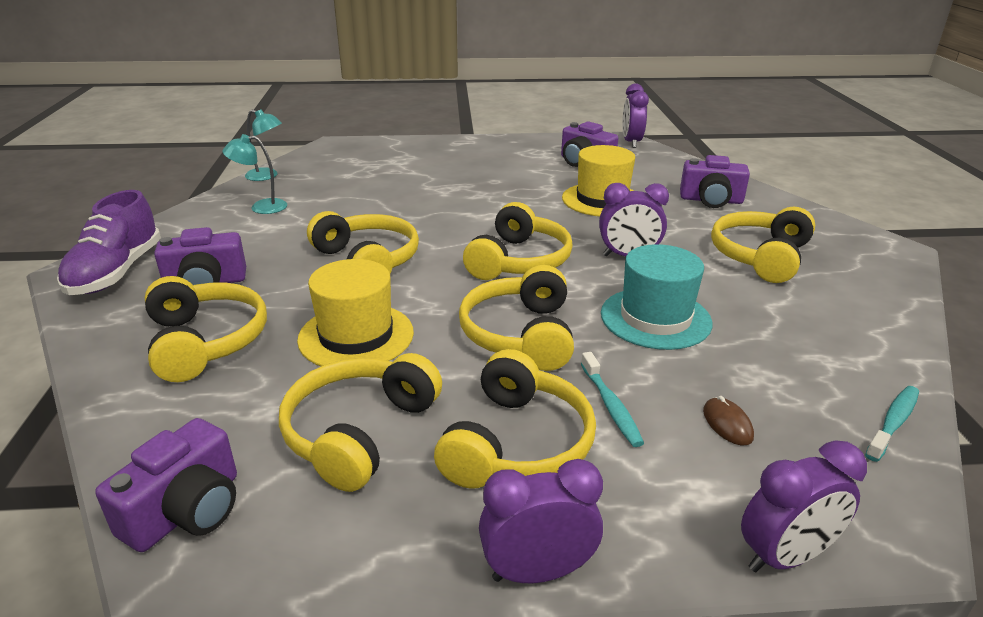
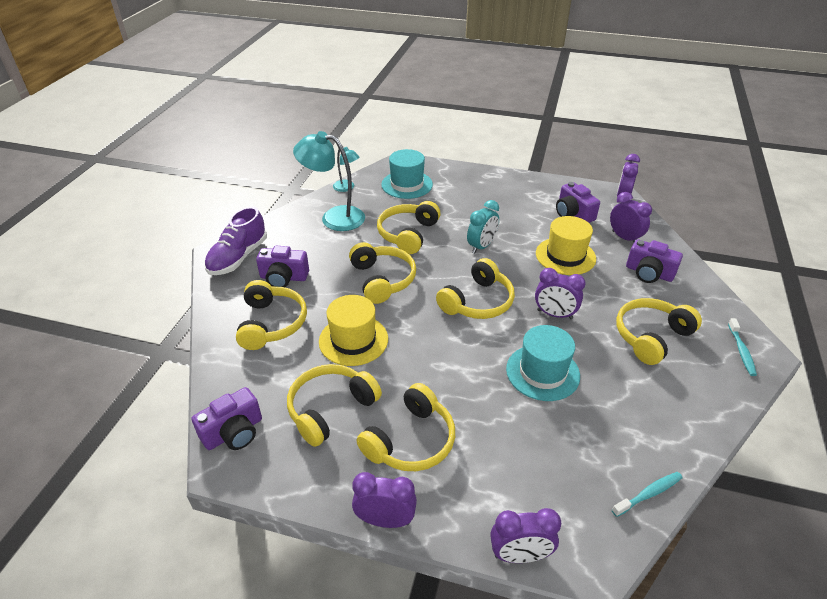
camera: 20 degrees right, 10 degrees up
(261, 207) = (334, 217): turquoise lamp -> turquoise lamp, size x1.86
(353, 163) = (407, 184): none -> turquoise hat
(489, 206) = (481, 246): none -> turquoise clock
(520, 334) = (449, 364): yellow headphones -> yellow headphones (408, 234)
(611, 406) = (477, 431): turquoise toothbrush -> turquoise toothbrush (741, 351)
(659, 174) = (624, 238): none -> purple clock
(727, 424) = (540, 463): brown mouse -> none

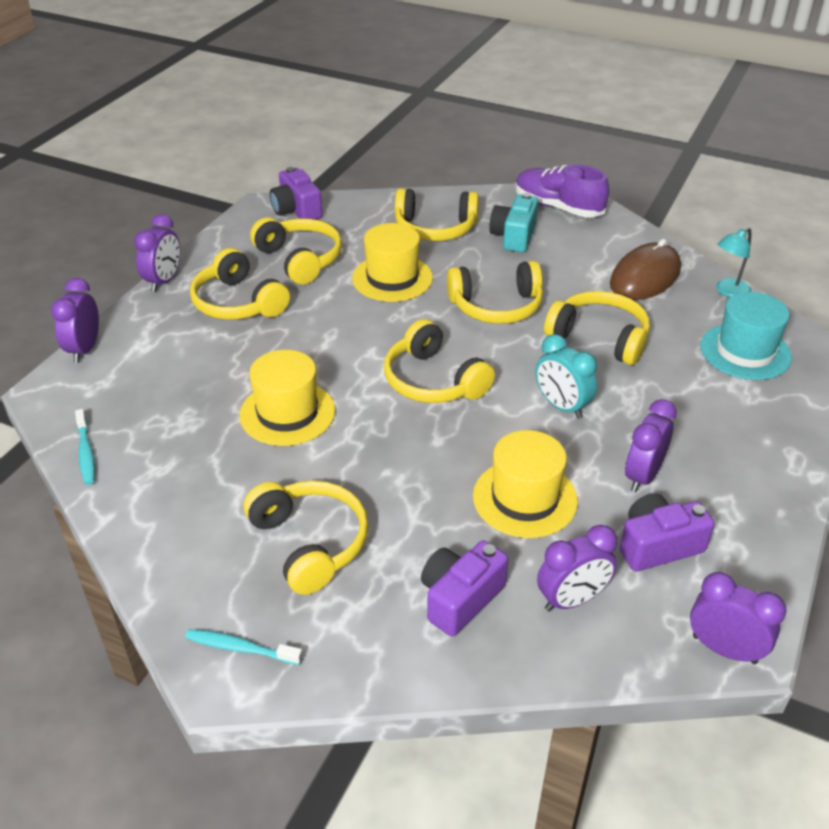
camera: 100 degrees right, 0 degrees up
(283, 278) = (514, 236): purple camera -> turquoise camera
(334, 217) = (645, 277): turquoise lamp -> brown mouse
(542, 372) = (287, 413): turquoise hat -> yellow hat
(554, 314) = (388, 450): purple clock -> purple clock (642, 476)

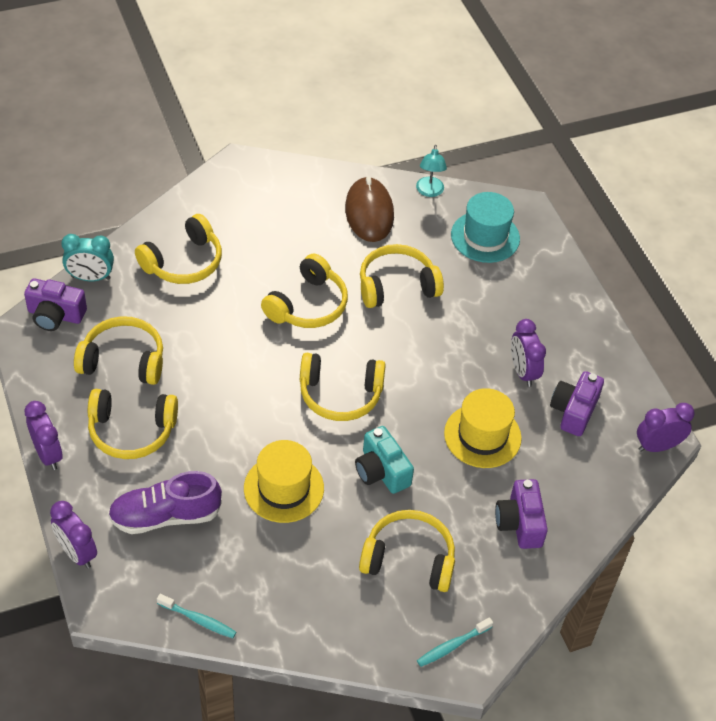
camera: 50 degrees left, 10 degrees up
(392, 278) = (211, 330): yellow hat -> none
(514, 236) = (247, 232): turquoise camera -> turquoise camera (381, 471)
(558, 207) = (245, 183): purple shoe -> purple shoe (165, 516)
(561, 406) = (432, 356): turquoise clock -> turquoise clock (90, 278)
(572, 600) = (569, 477): purple clock -> none

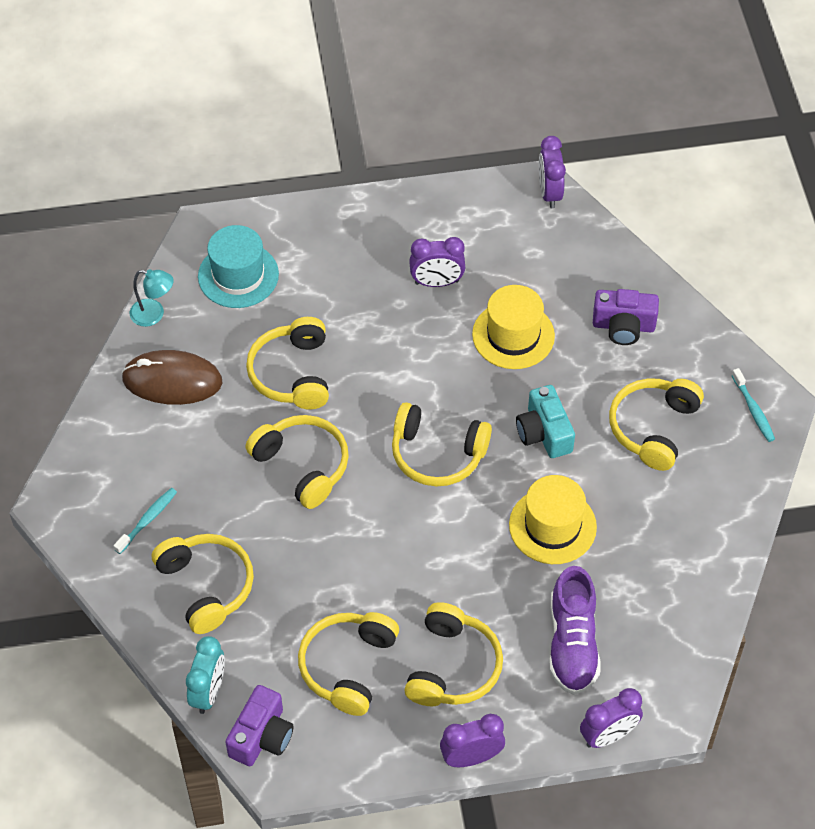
camera: 75 degrees left, 5 degrees up
(198, 620) = (703, 625): turquoise toothbrush -> turquoise toothbrush (147, 520)
(340, 394) = (437, 454): yellow headphones -> yellow headphones turned 90 degrees clockwise
(381, 471) = (544, 433): turquoise camera -> turquoise camera turned 90 degrees clockwise
(573, 411) = (495, 250): purple camera -> none

